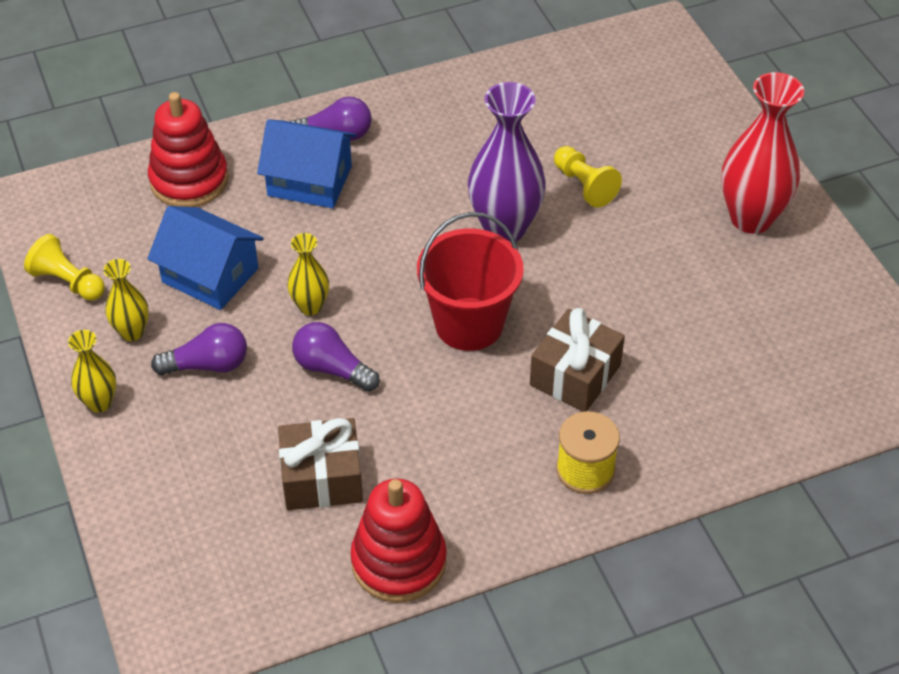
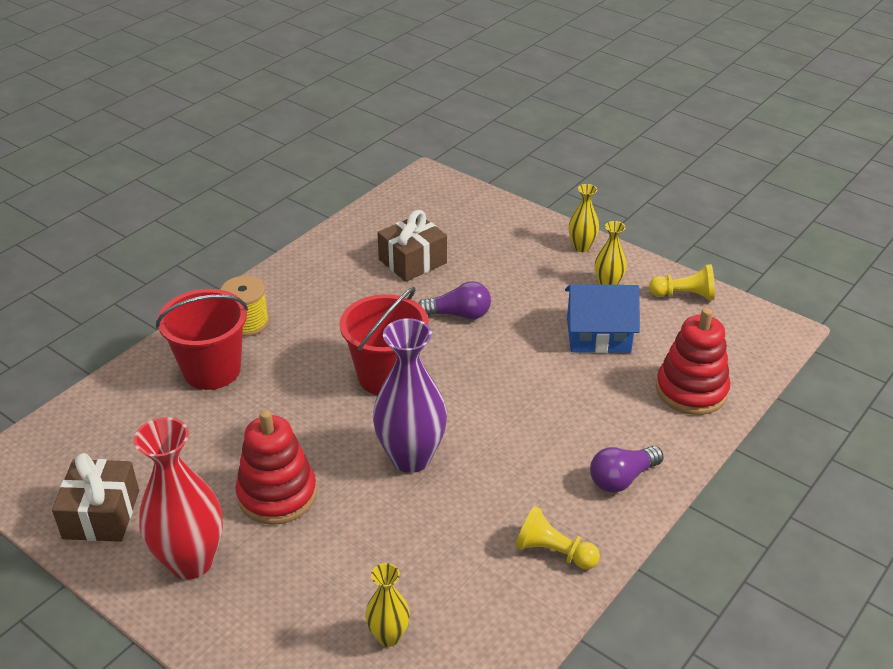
camera: 150 degrees right, 10 degrees down
(208, 365) = (540, 287): purple light bulb -> none
(309, 181) = (601, 429): blue house -> none
(310, 306) = (509, 343): yellow vase -> yellow vase (388, 636)
(398, 562) = (335, 243): red stacking toy -> red stacking toy (277, 494)
(575, 375) = (286, 373): brown gift -> brown gift (101, 514)
(584, 186) = (366, 527): yellow pawn -> yellow pawn (553, 552)
(656, 416) = (212, 370): none -> red bucket

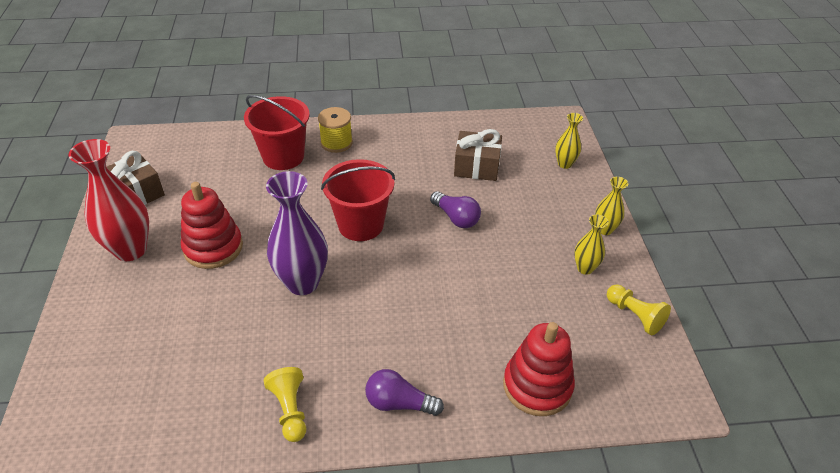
camera: 45 degrees right, 5 degrees up
(388, 636) = (144, 373): yellow vase -> yellow vase (564, 164)
(598, 335) = (527, 296): blue house -> none

